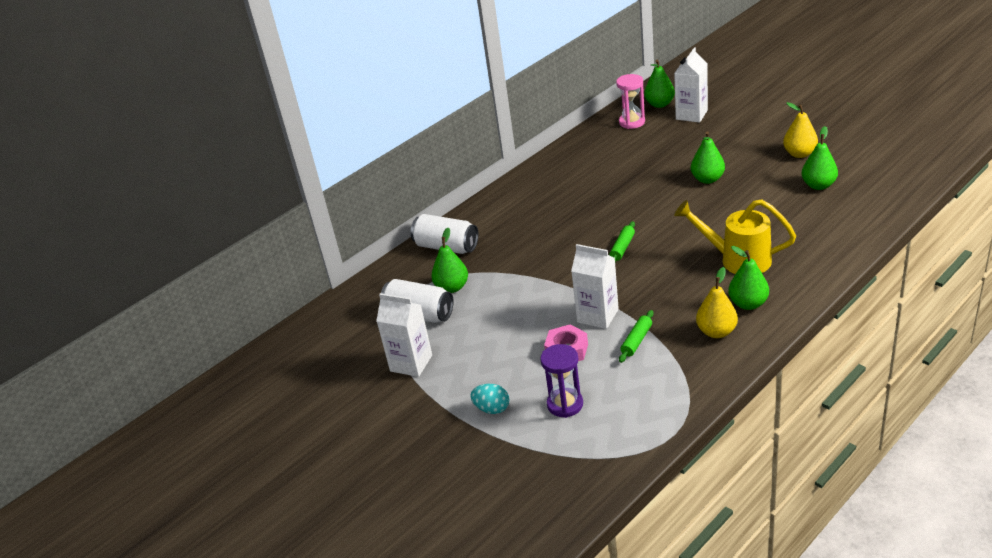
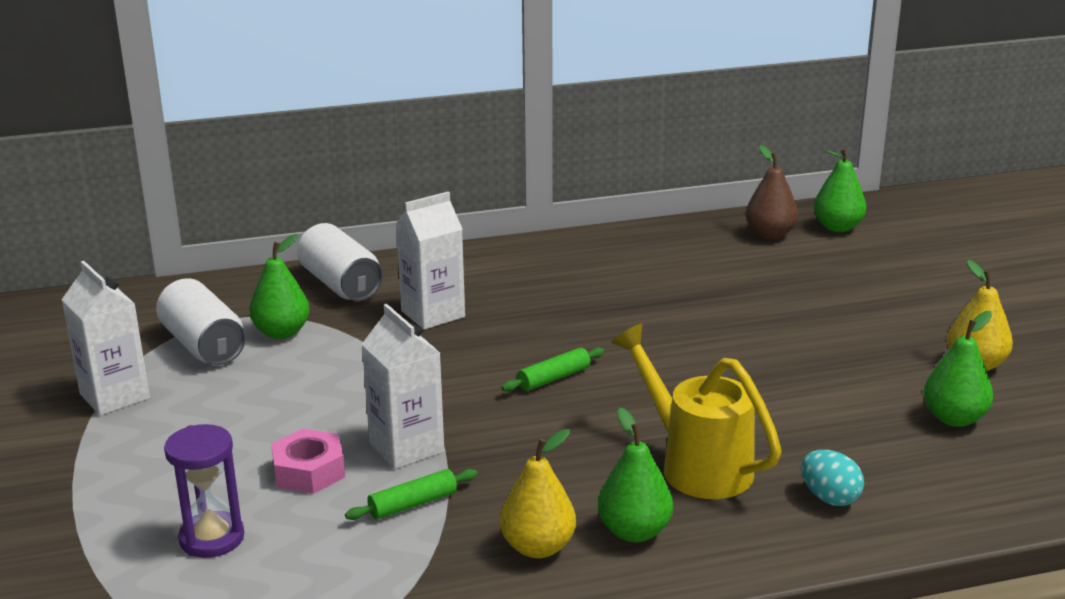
camera: 25 degrees right, 10 degrees down
(492, 409) = (122, 497): turquoise egg -> turquoise egg (829, 498)
(632, 122) = (770, 234): pink hourglass -> brown pear
(691, 115) = (868, 255): white carton -> white carton (433, 314)
(707, 179) = (788, 343): green pear -> none

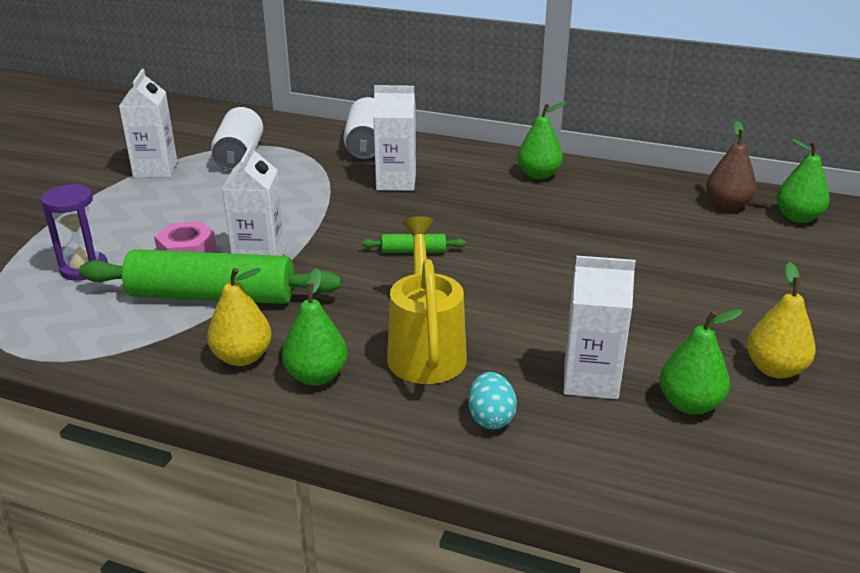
camera: 35 degrees right, 5 degrees up
(282, 332) = (292, 163): green pear -> green pear (538, 175)
(413, 504) = (212, 296): green rolling pin -> green rolling pin, size x2.34
(861, 432) = (590, 380): none -> white carton

